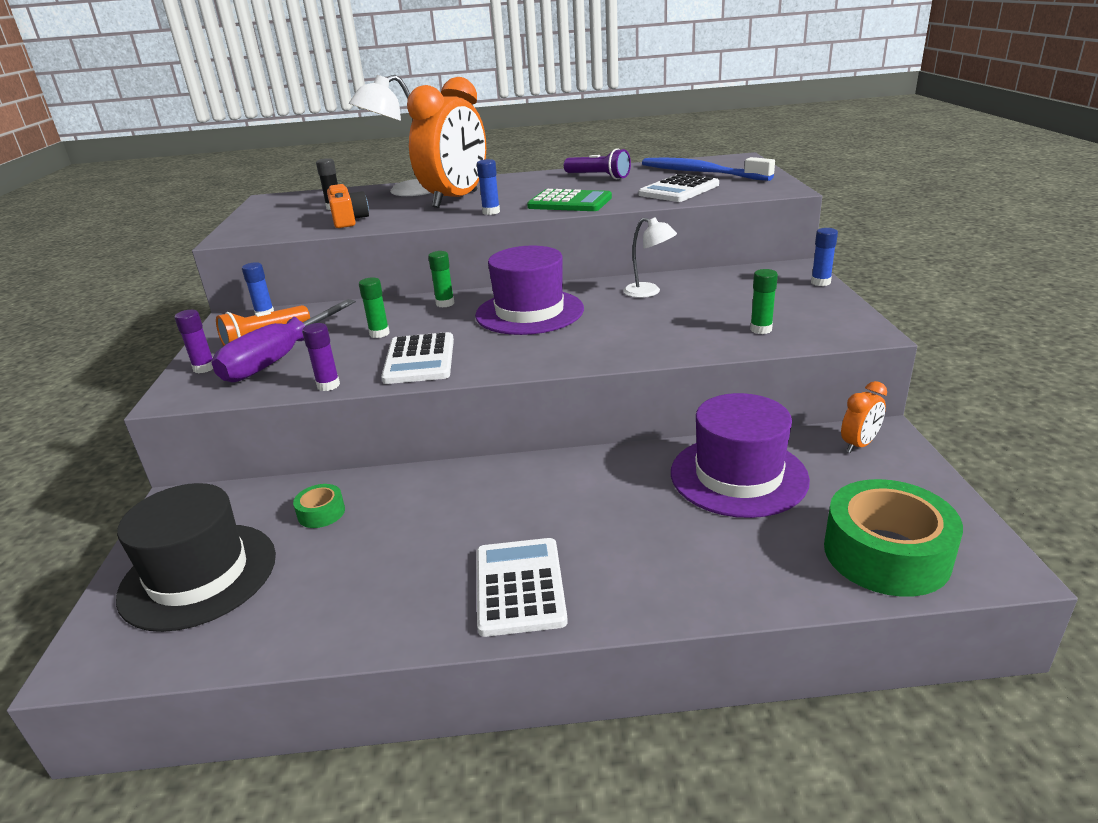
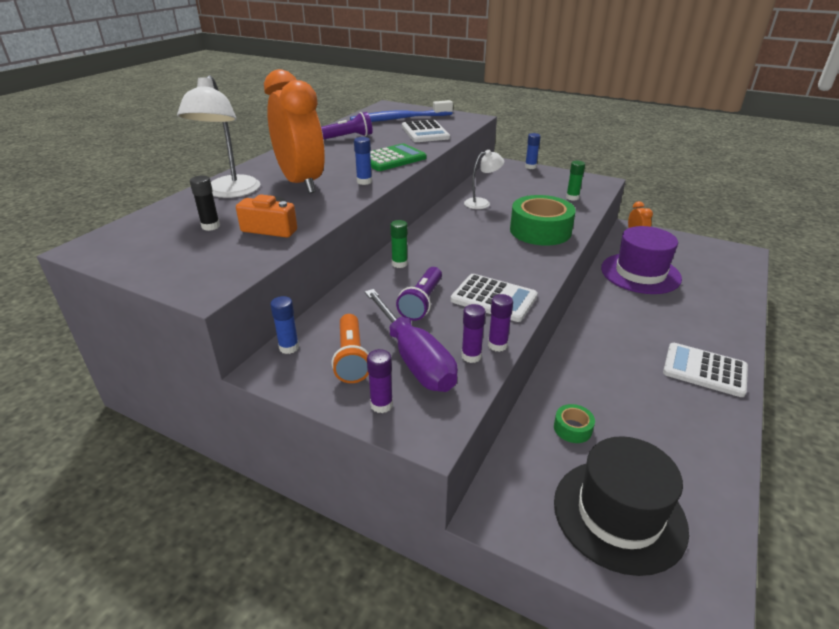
camera: 60 degrees left, 5 degrees up
(300, 379) = (471, 356): none -> purple glue stick
(379, 333) = (422, 302): green glue stick -> purple flashlight
(529, 312) = (461, 242): purple hat -> none
(886, 554) = (725, 268): green tape -> green tape (540, 231)

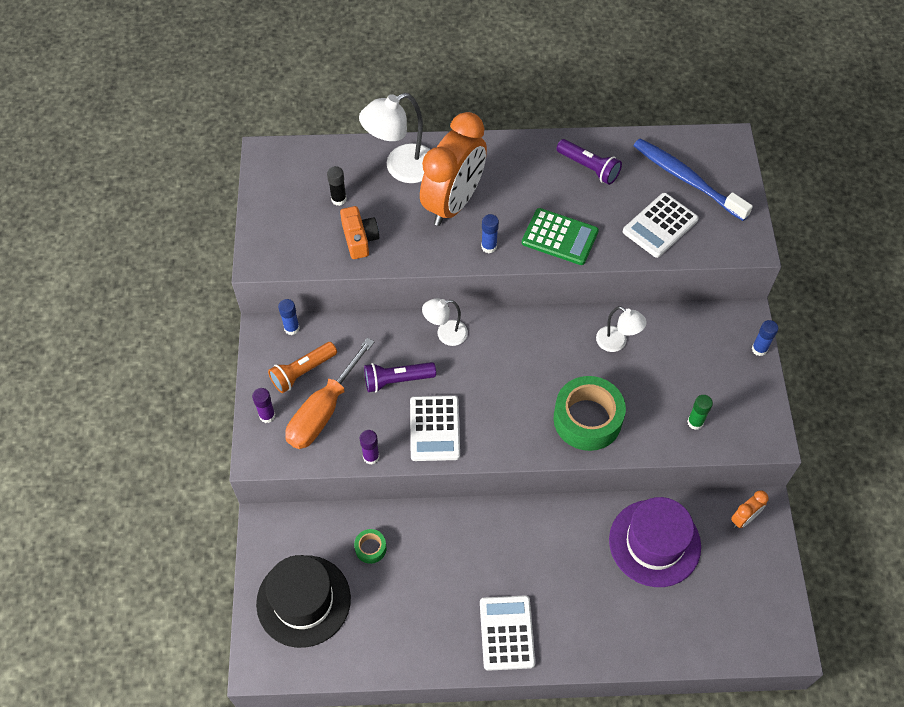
camera: 60 degrees right, 25 degrees up
(399, 264) = (445, 334): green glue stick -> white lamp
(414, 359) = (323, 411): purple screwdriver -> orange screwdriver
(471, 356) = (347, 445): purple glue stick -> none

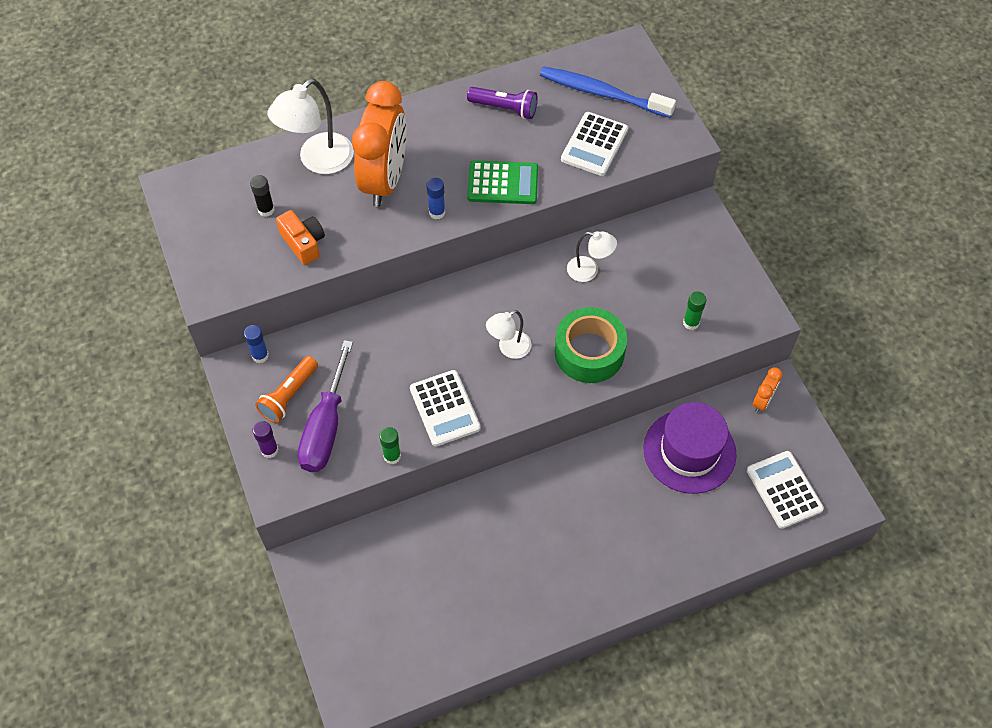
camera: 20 degrees left, 0 degrees up
(303, 601) = (371, 623): black hat -> none
(323, 411) = (326, 427): orange screwdriver -> purple screwdriver
(370, 548) = (418, 549): green tape -> none
(371, 457) = (392, 456): purple glue stick -> green glue stick
(397, 380) = (388, 373): purple flashlight -> none
(445, 334) = (419, 314): white lamp -> white lamp (509, 348)
(507, 633) = (583, 583): white calculator -> white calculator (784, 490)
(759, 349) = (723, 236): blue glue stick -> none

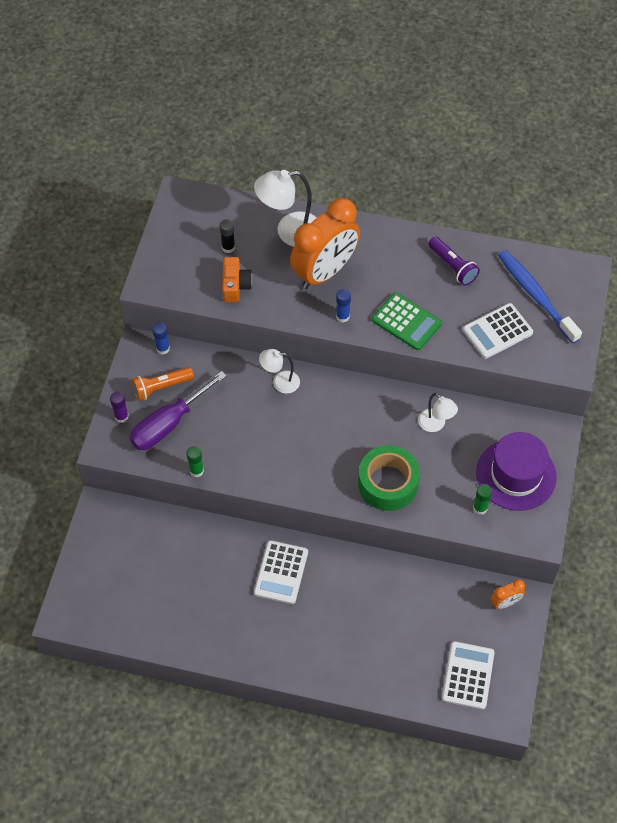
camera: 35 degrees right, 0 degrees up
(444, 408) = (256, 460): white calculator -> white calculator (281, 572)
(509, 348) = (333, 445): white lamp -> white lamp (280, 382)
(689, 451) = (420, 603): purple hat -> purple hat (516, 475)

